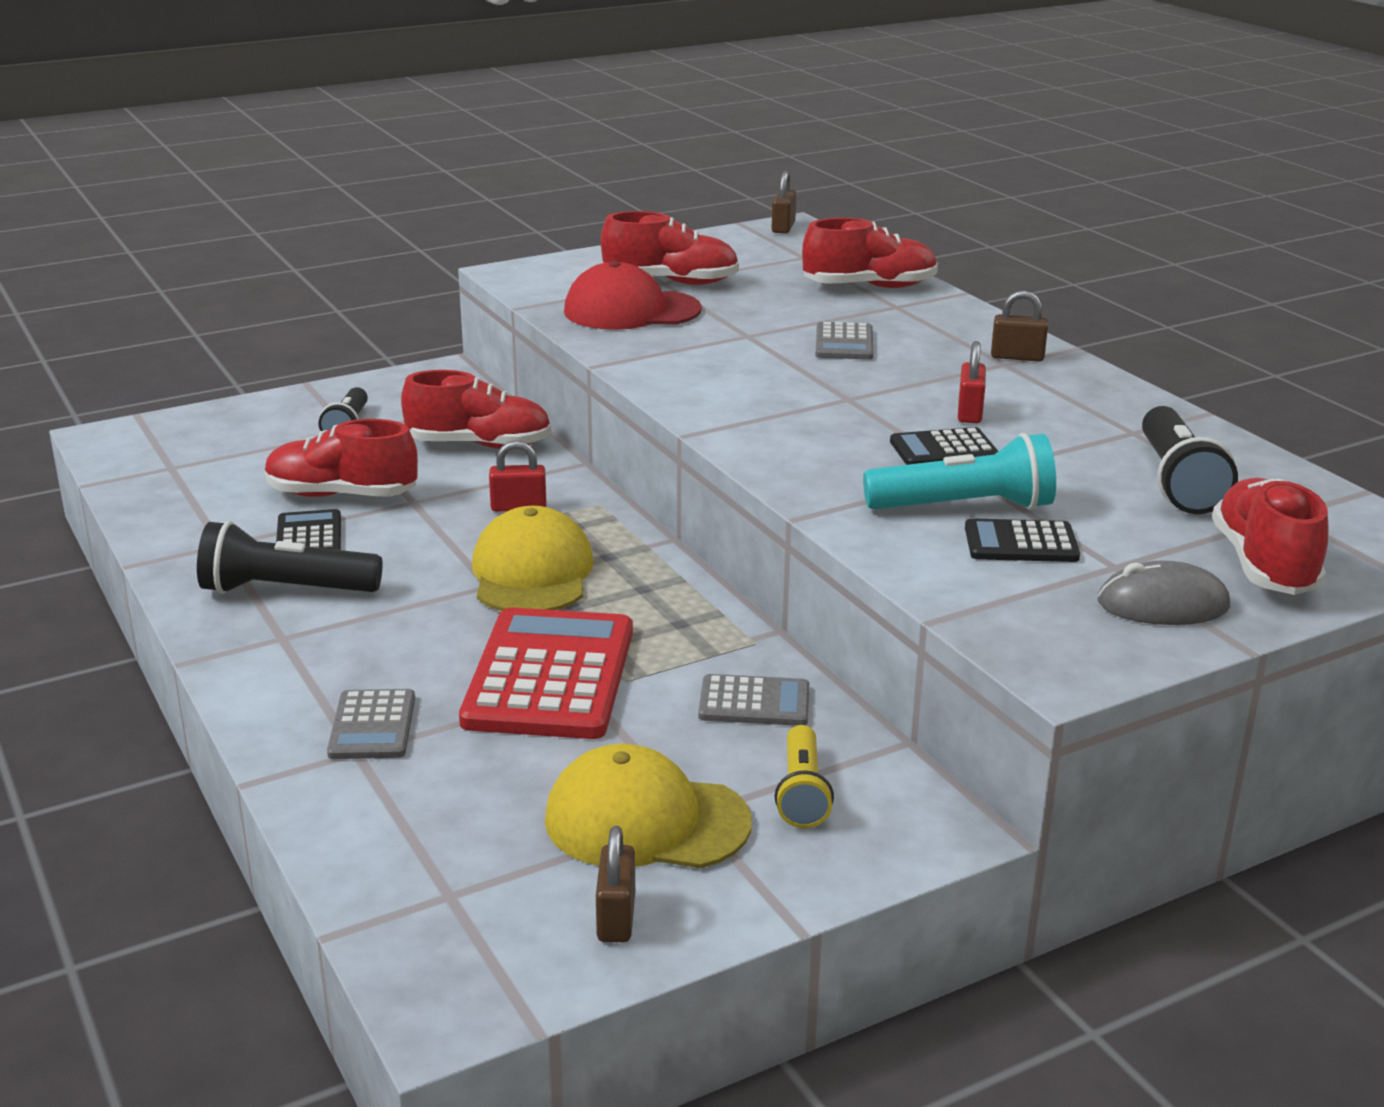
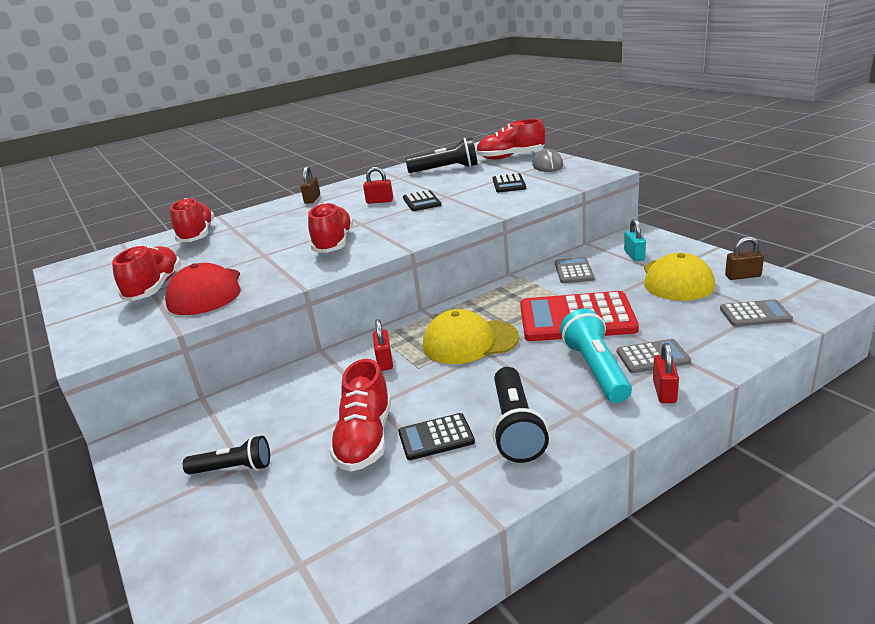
camera: 90 degrees left, 0 degrees up
(272, 715) = (664, 392): none -> red padlock
(479, 445) = (285, 395): red shoe -> red shoe (334, 244)
(783, 227) = (65, 269): brown padlock -> none
(802, 793) = (634, 255): yellow flashlight -> turquoise padlock
(844, 343) = (284, 232): grey calculator -> grey calculator (755, 314)
(964, 507) = (480, 194): turquoise flashlight -> turquoise flashlight (596, 370)

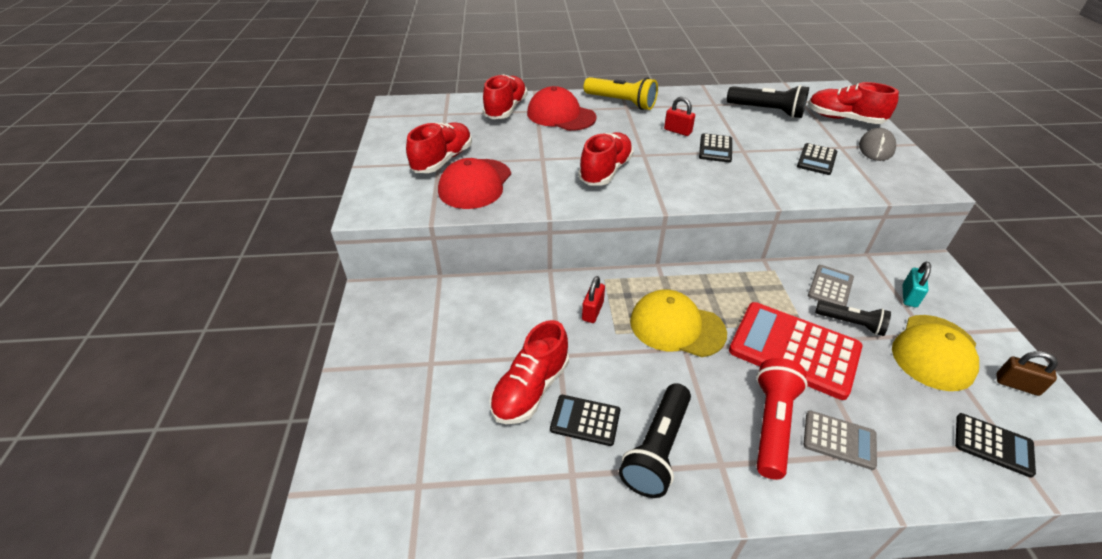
camera: 25 degrees right, 15 degrees up
(233, 469) = (423, 362): black flashlight -> black flashlight (851, 323)
(259, 223) = (561, 115): none -> red cap
(312, 199) = (621, 102): brown padlock -> yellow flashlight
(596, 370) = (772, 424): turquoise flashlight -> red flashlight
(664, 392) = (822, 489): red padlock -> none
(755, 314) = (993, 445): grey calculator -> black calculator

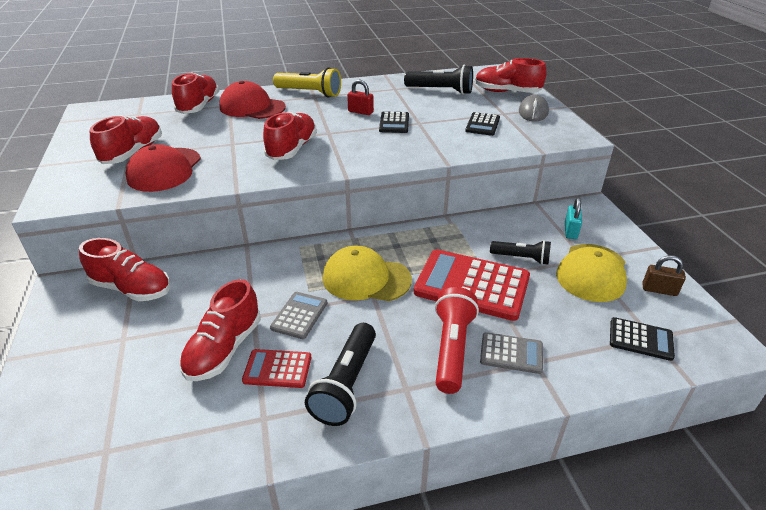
camera: 10 degrees left, 5 degrees down
(437, 307) = (132, 288): none -> red shoe
(585, 420) = (277, 369): black calculator -> red calculator
(592, 311) = (287, 275): red padlock -> none
(830, 287) = (504, 231): grey calculator -> grey calculator (299, 315)

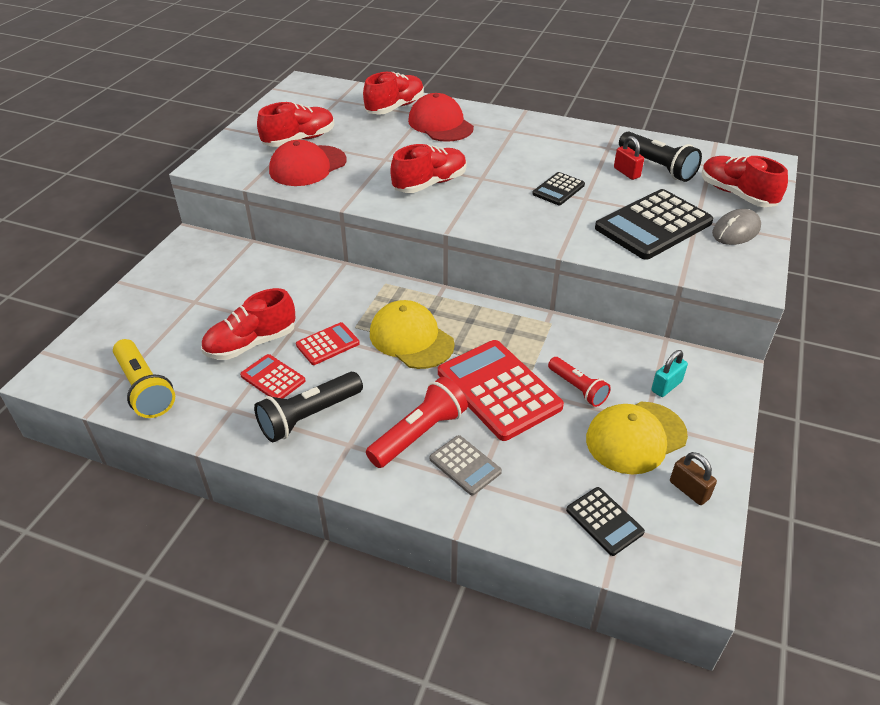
camera: 35 degrees right, 5 degrees up
(132, 288) = (231, 263): red shoe -> none
(299, 315) = (328, 344): grey calculator -> red calculator
(309, 93) = (512, 125): yellow flashlight -> yellow flashlight (144, 389)
(360, 112) = (539, 164): red padlock -> red padlock (626, 172)
(482, 125) = (653, 225): black calculator -> black calculator, size x1.97
(521, 258) = (577, 388): black flashlight -> red flashlight

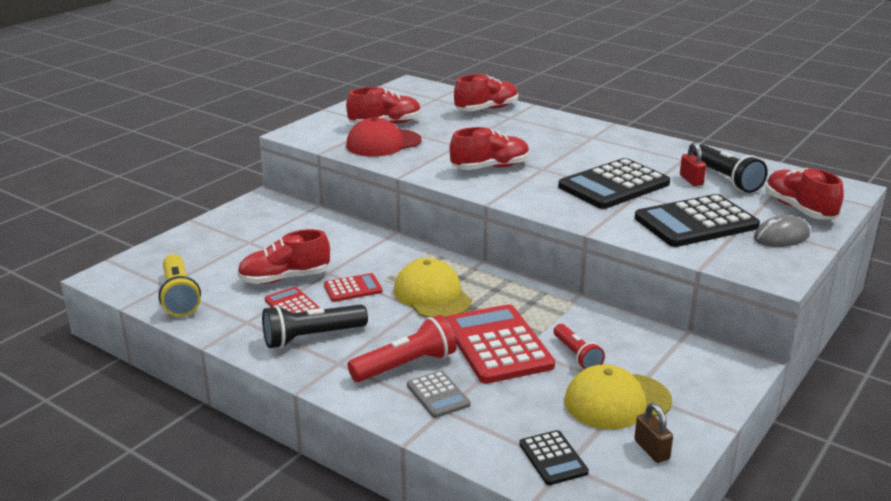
camera: 15 degrees right, 15 degrees down
(440, 124) = (523, 125): red cap -> none
(558, 189) = (613, 185): black calculator -> black calculator, size x1.97
(666, 386) = (669, 367): turquoise padlock -> none

